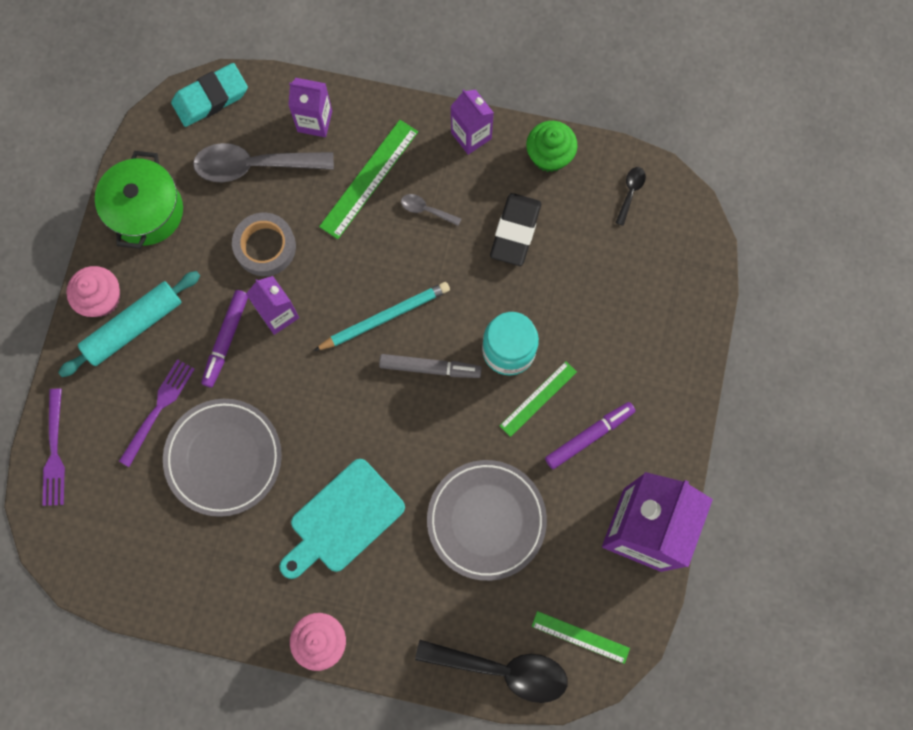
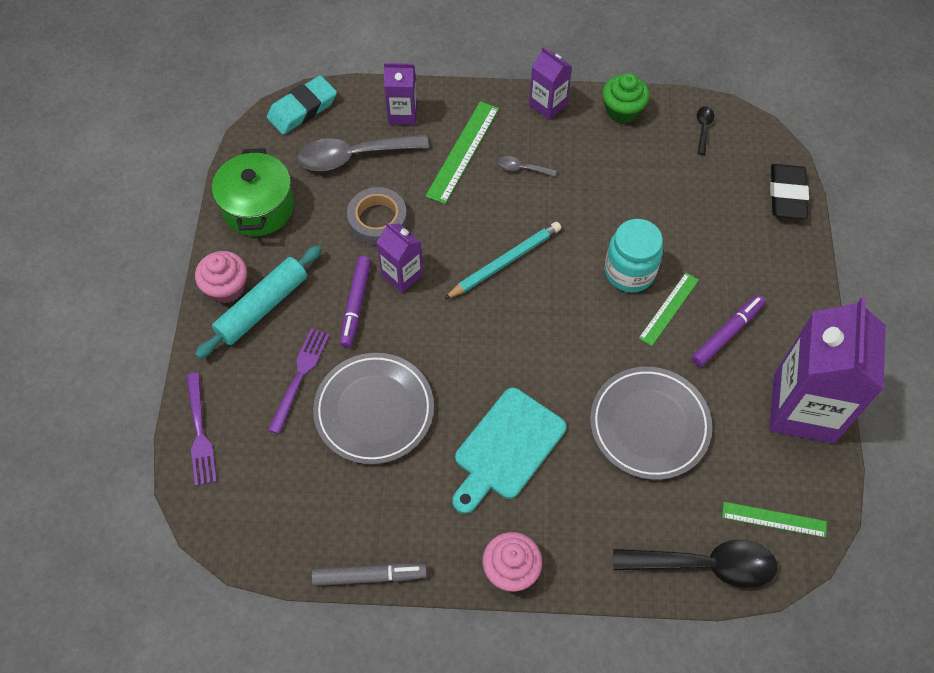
camera: 10 degrees left, 15 degrees down
(430, 368) = (558, 298): grey marker -> grey marker (369, 576)
(515, 231) = (608, 174): black eraser -> black eraser (787, 195)

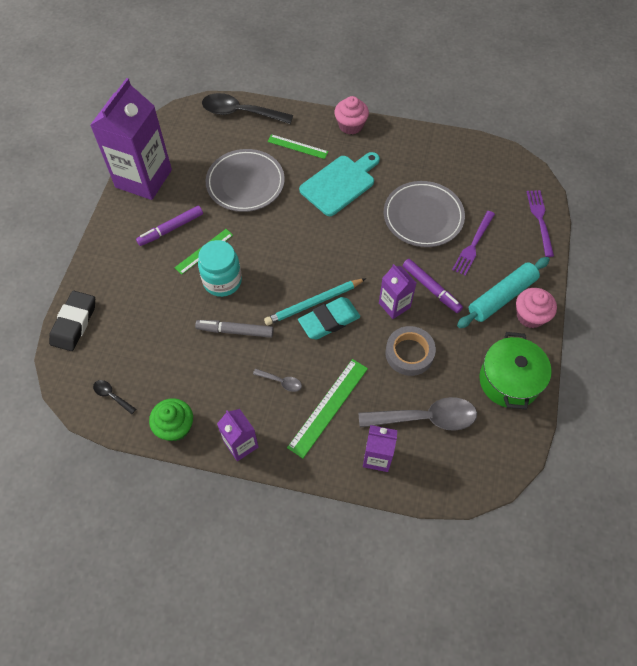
camera: 170 degrees left, 0 degrees up
(302, 109) = (471, 479): turquoise eraser -> turquoise eraser (329, 320)
(356, 304) = (431, 288): purple marker -> purple marker turned 120 degrees clockwise
(369, 576) = (432, 133): grey marker -> grey marker (235, 331)
(703, 128) = (112, 396): black spoon -> black spoon turned 105 degrees clockwise
(774, 519) = (191, 127): green ruler -> green ruler (297, 146)

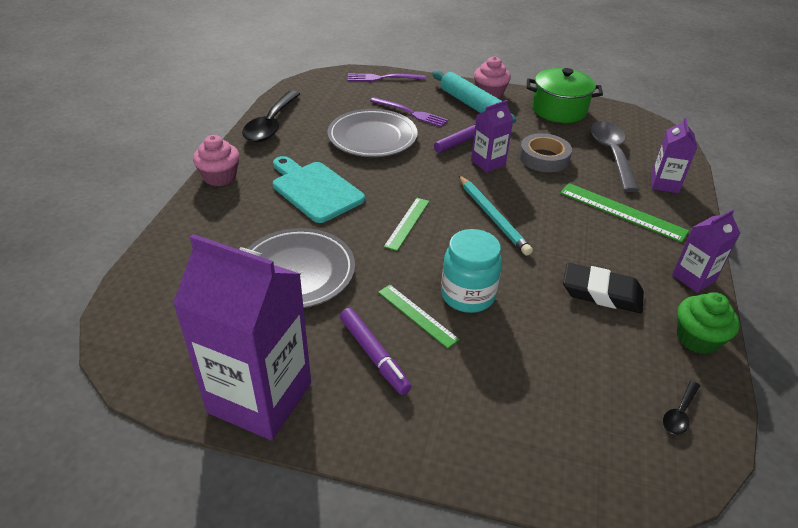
camera: 90 degrees left, 20 degrees down
(74, 323) = (567, 480): black eraser -> black eraser (601, 293)
(235, 331) = (543, 282): grey marker -> none
(240, 113) = (152, 277): black spoon -> black spoon (271, 124)
(281, 382) = (603, 245): grey spoon -> none
(297, 146) = (242, 222): green ruler -> green ruler (407, 223)
(329, 320) = (514, 206): turquoise eraser -> none

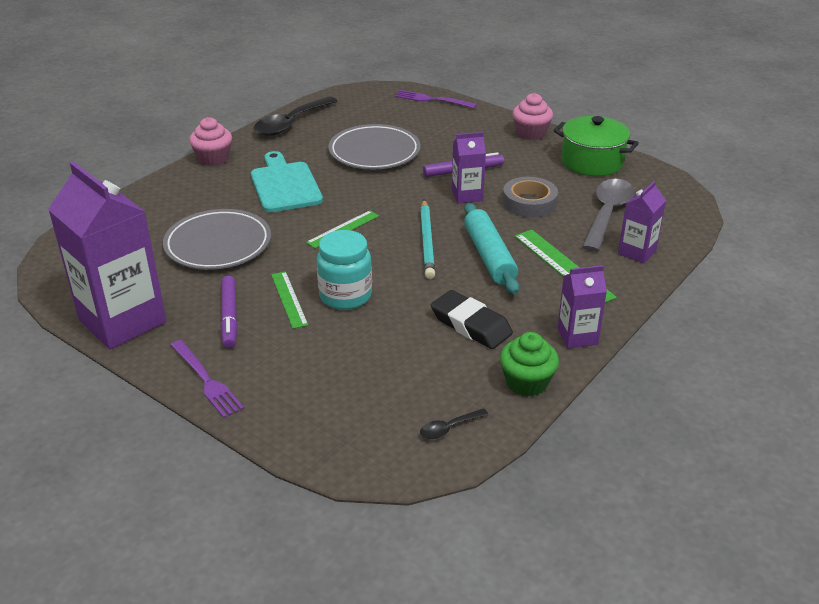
camera: 25 degrees right, 5 degrees down
(411, 113) = (432, 137): purple fork -> purple fork (207, 381)
(471, 104) = (500, 140): turquoise rolling pin -> turquoise rolling pin (489, 256)

